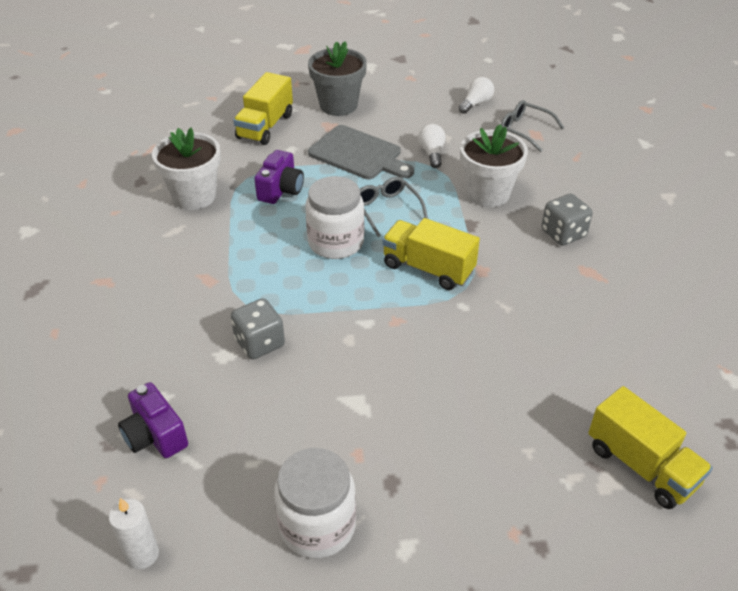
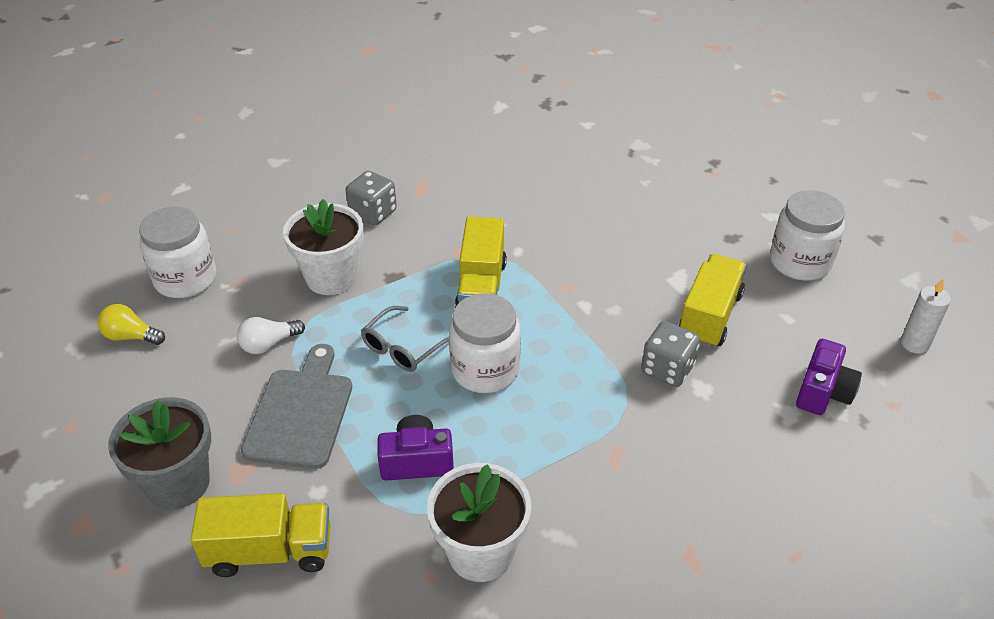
camera: 115 degrees left, 0 degrees up
(476, 104) = (131, 336): white light bulb -> yellow light bulb
(524, 130) = (185, 279): grey glasses -> white jar
(641, 465) = (613, 133): yellow truck -> yellow truck (709, 316)

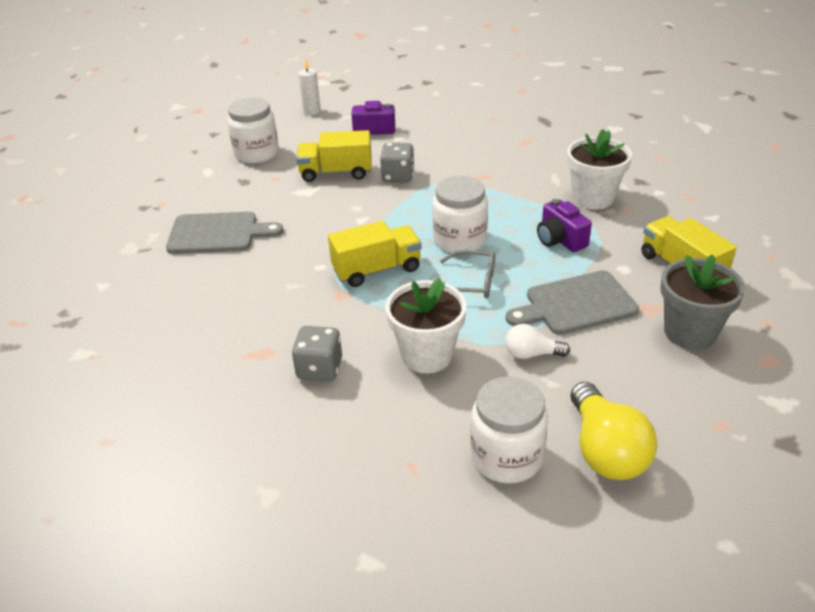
camera: 115 degrees left, 5 degrees down
(131, 336) = (605, 450): yellow light bulb -> yellow light bulb, size x1.80
(269, 344) = (531, 354): white light bulb -> white light bulb turned 150 degrees clockwise
(628, 199) = (217, 233): none -> grey cutting board

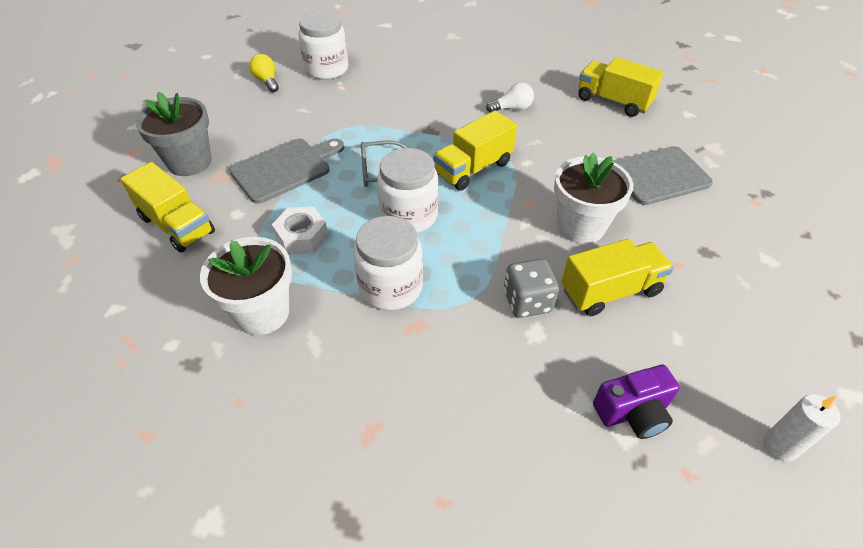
camera: 160 degrees right, 10 degrees up
(161, 316) = (613, 101): none -> yellow truck
(256, 153) = (748, 307): white jar -> white jar (391, 287)
(319, 369) = (467, 90): grey dice -> none
(427, 355) = (396, 111): white flower pot -> white flower pot (581, 226)
(531, 354) = (319, 124): white light bulb -> white light bulb (512, 108)
(560, 240) = (302, 237): purple camera -> white nut
(605, 450) = (267, 81): yellow light bulb -> yellow light bulb, size x0.56

